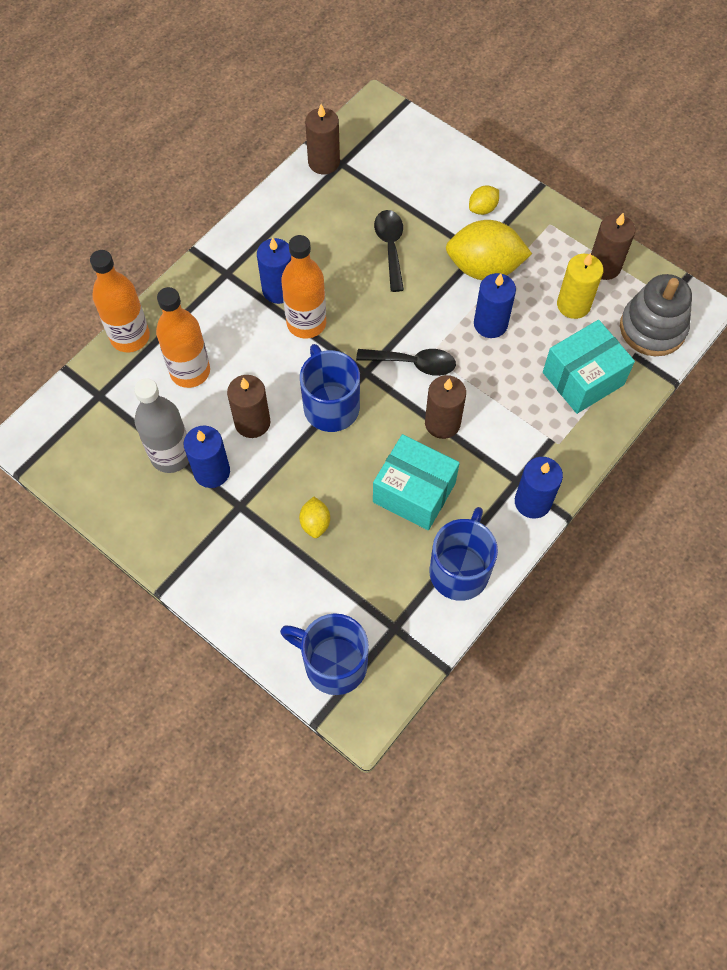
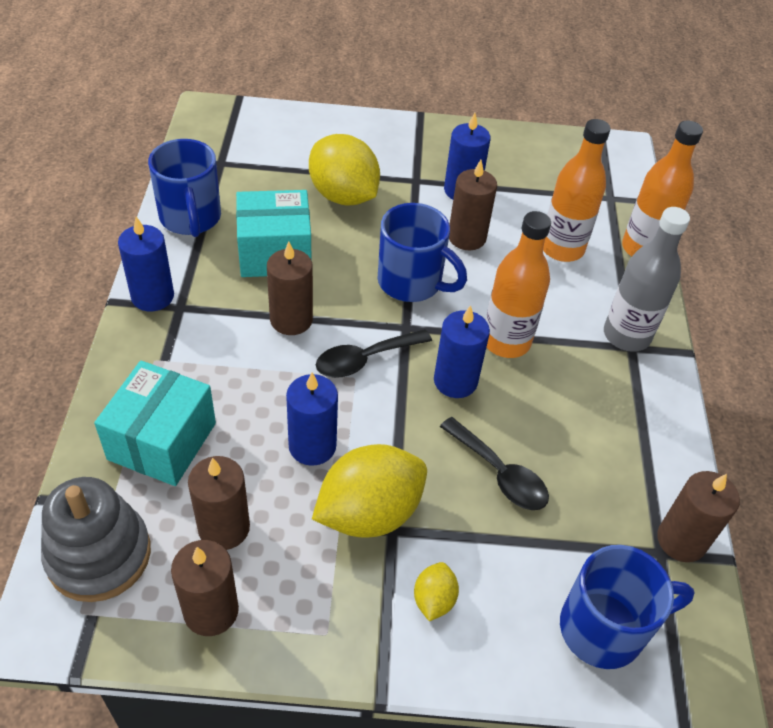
camera: 140 degrees right, 15 degrees down
(171, 455) = (506, 186): grey bottle -> grey bottle (626, 335)
(279, 290) = (565, 358): blue candle -> blue candle (455, 381)
(315, 523) = (343, 195): yellow lemon -> yellow lemon, size x2.11
(333, 663) = (253, 126): blue mug -> blue mug (604, 628)
(573, 305) = (224, 528): yellow candle -> brown candle

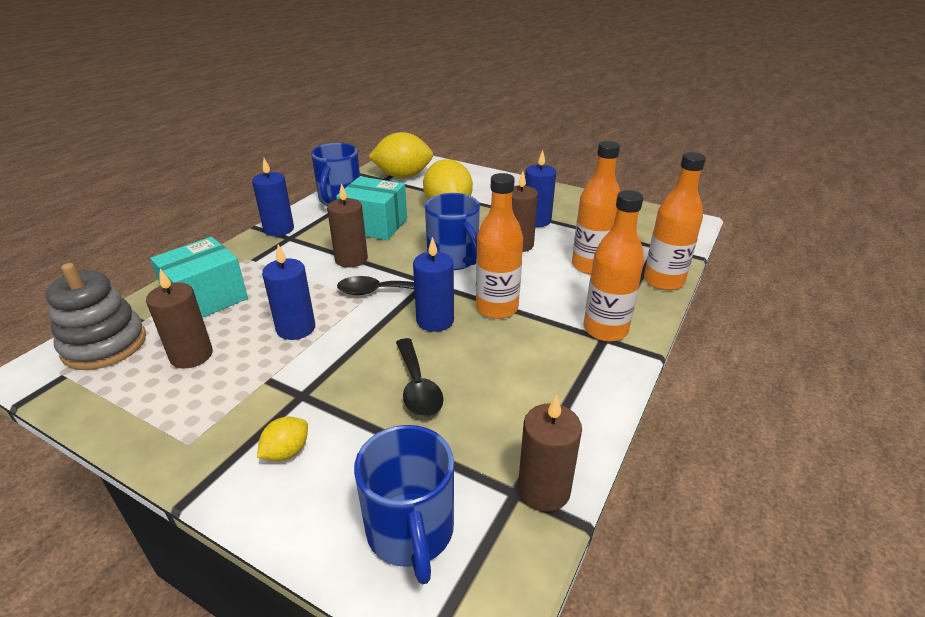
camera: 30 degrees right, 15 degrees down
(211, 611) = (131, 399): brown candle -> none
(369, 512) = (295, 379): yellow lemon -> yellow lemon (403, 176)
(604, 628) = (411, 532): blue mug -> blue mug turned 60 degrees clockwise
(626, 335) = (605, 330): grey bottle -> orange bottle

